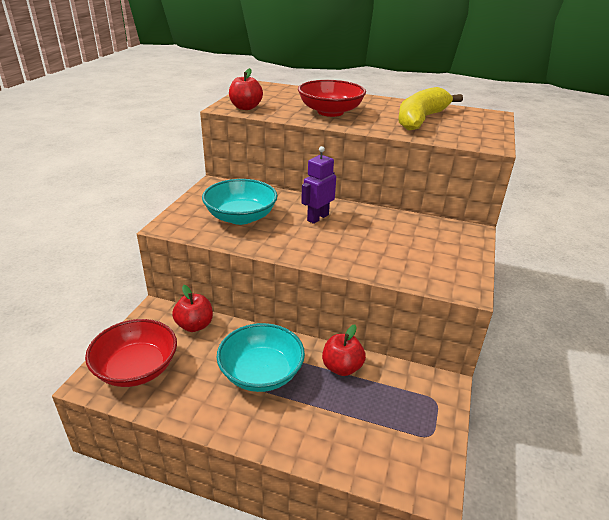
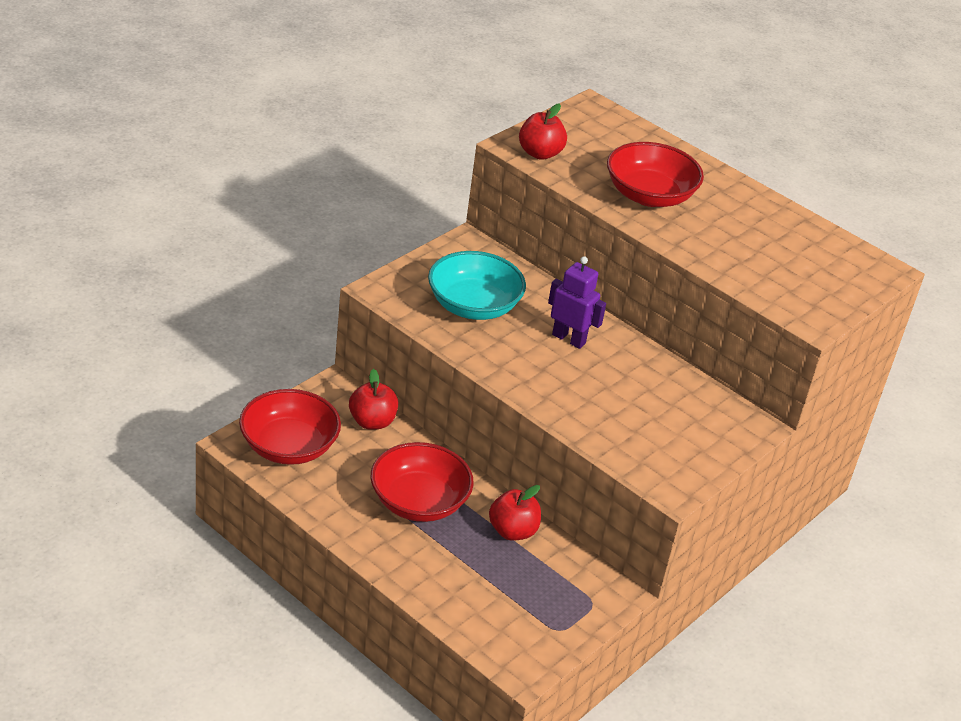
camera: 20 degrees right, 5 degrees up
(261, 373) = (419, 502): turquoise bowl -> red bowl
(317, 217) = (569, 339): purple robot -> purple robot turned 60 degrees clockwise
(421, 119) = (765, 247): yellow banana -> none

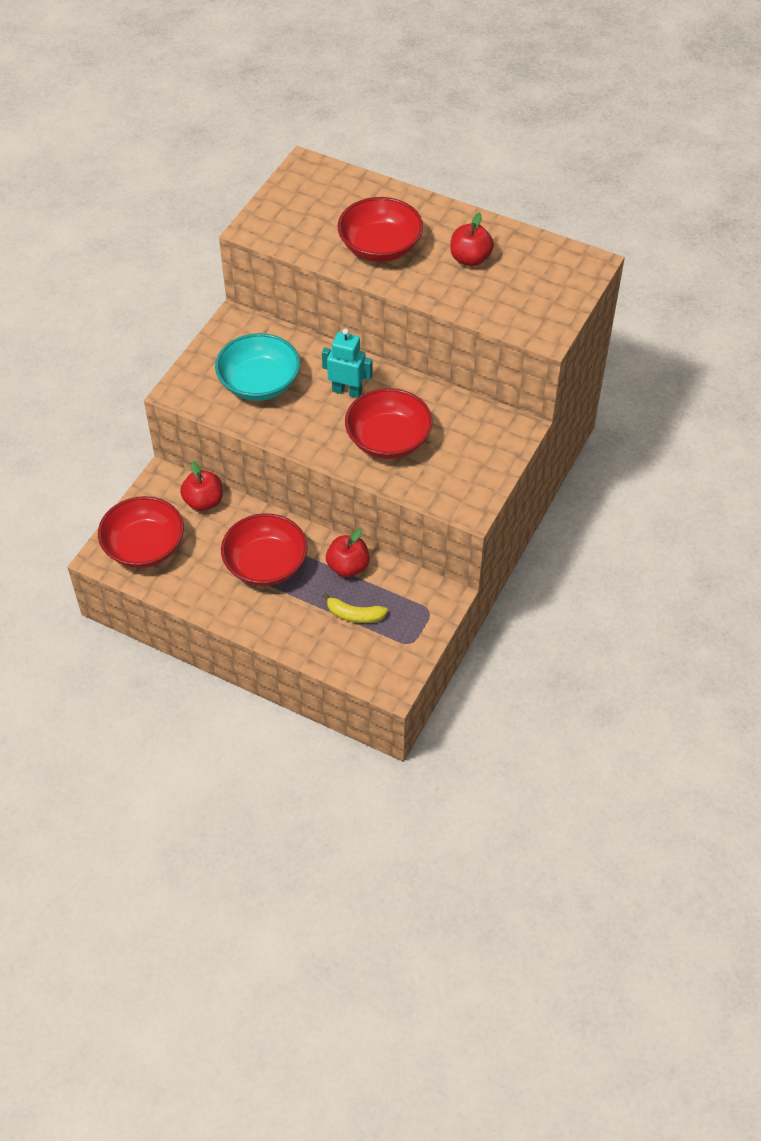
camera: 10 degrees left, 15 degrees up
(503, 582) = (354, 615): none -> yellow banana
(540, 153) = (276, 231): red apple -> red apple (470, 259)
(569, 339) = (347, 391): purple robot -> turquoise robot
(599, 397) = (388, 440): none -> red bowl

